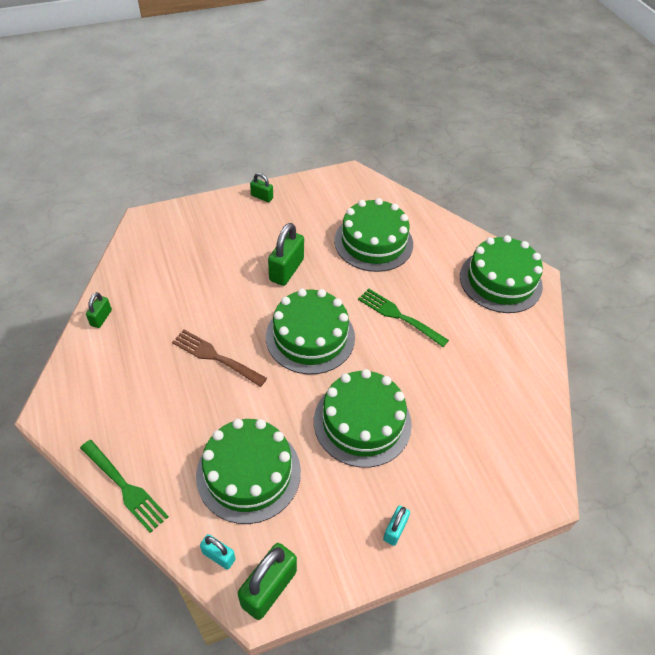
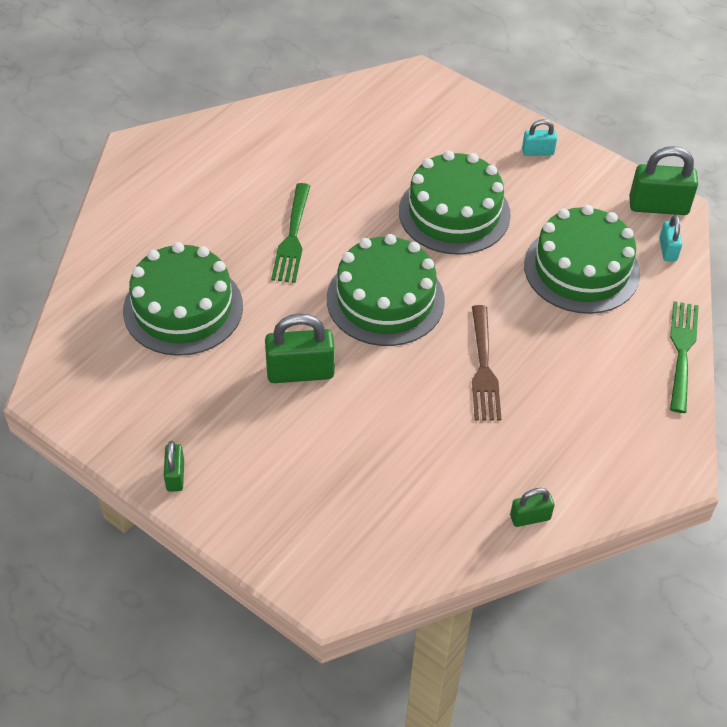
camera: 120 degrees left, 0 degrees up
(500, 281) = (167, 172): green cake -> none

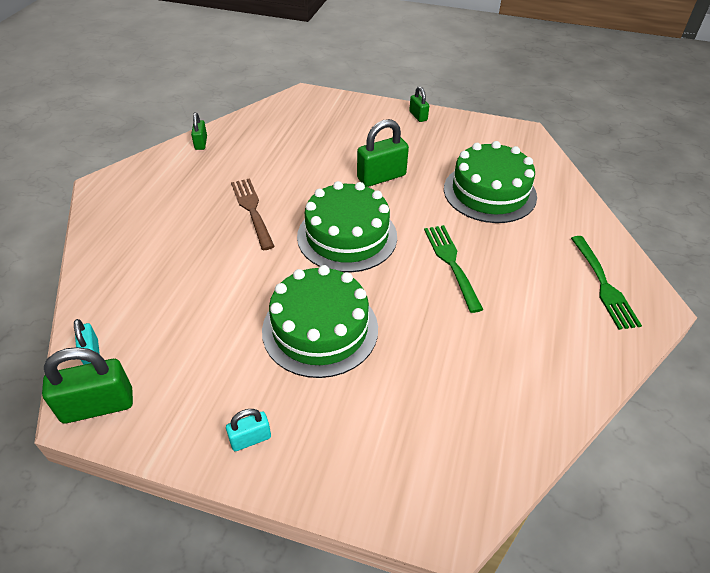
camera: 160 degrees right, 5 degrees down
(530, 517) = (201, 143): green padlock -> green padlock turned 60 degrees counterclockwise
(581, 269) = (182, 308): green cake -> none
(682, 351) = (88, 261): green fork -> green fork (603, 285)

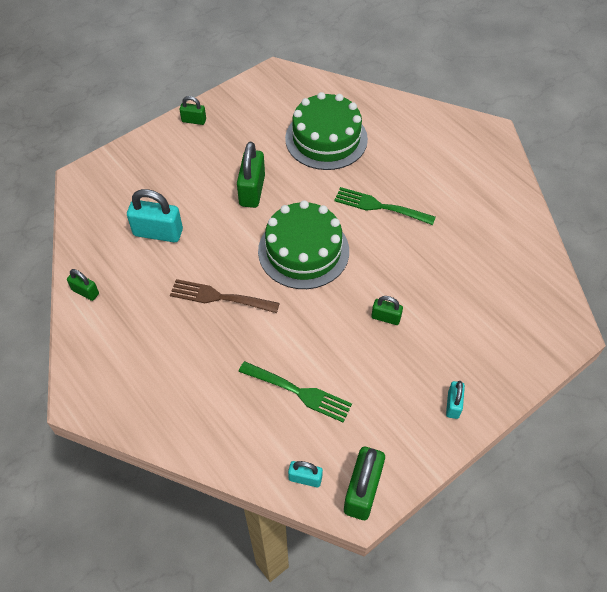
camera: 55 degrees left, 10 degrees up
(287, 150) = (158, 233): none -> turquoise padlock
(320, 329) = (386, 317): green cake -> green padlock
(603, 285) = (458, 143): green fork -> green fork (299, 392)

